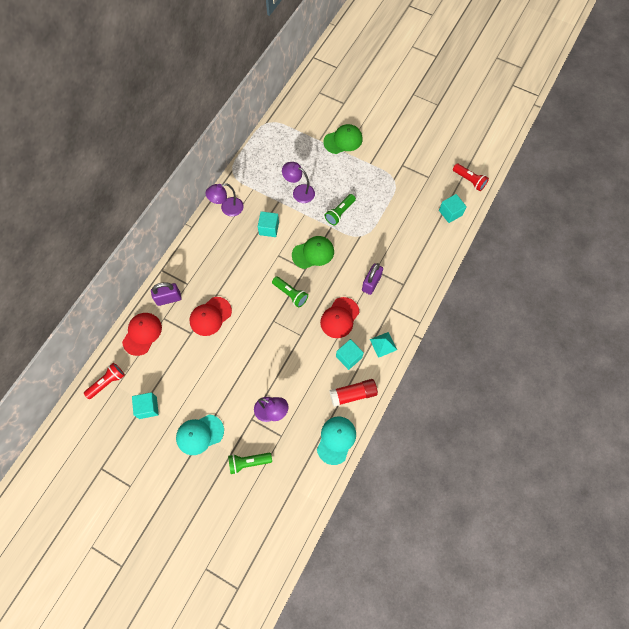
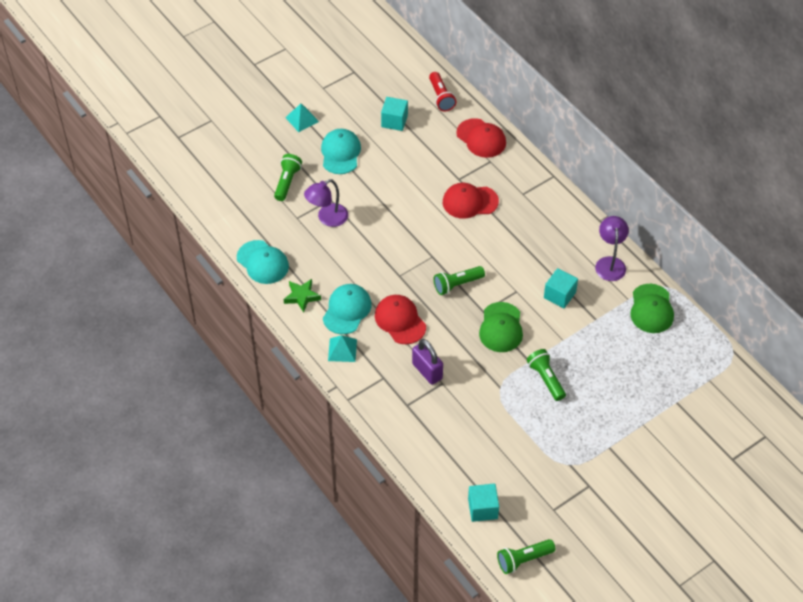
camera: 115 degrees right, 15 degrees down
(168, 298) = (512, 172): purple padlock -> none
(174, 486) = (302, 119): none -> turquoise pyramid
(210, 316) = (470, 202): red cap -> red cap turned 75 degrees counterclockwise
(299, 192) = (600, 347): purple lamp -> none
(343, 140) = (663, 430): green cap -> green cap (651, 309)
(349, 357) = (347, 310): turquoise cube -> turquoise cap
(353, 394) = (302, 297): red glue stick -> green star
(469, 180) = (523, 559): red flashlight -> green flashlight

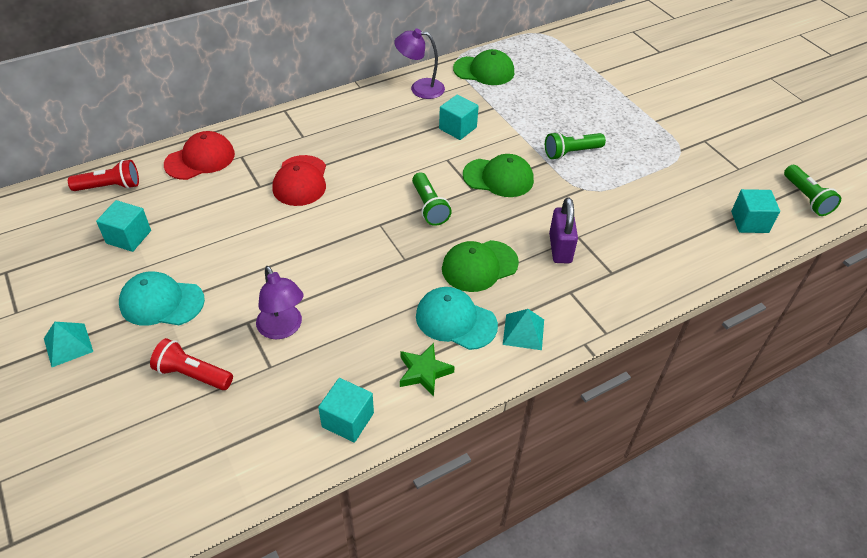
camera: 85 degrees left, 5 degrees down
(262, 262) = (348, 420): turquoise cap -> turquoise cube
(287, 182) = (193, 374): green flashlight -> red flashlight
(400, 320) = (479, 266): red cap -> green cap
(427, 371) = (560, 248): purple padlock -> purple padlock turned 60 degrees counterclockwise

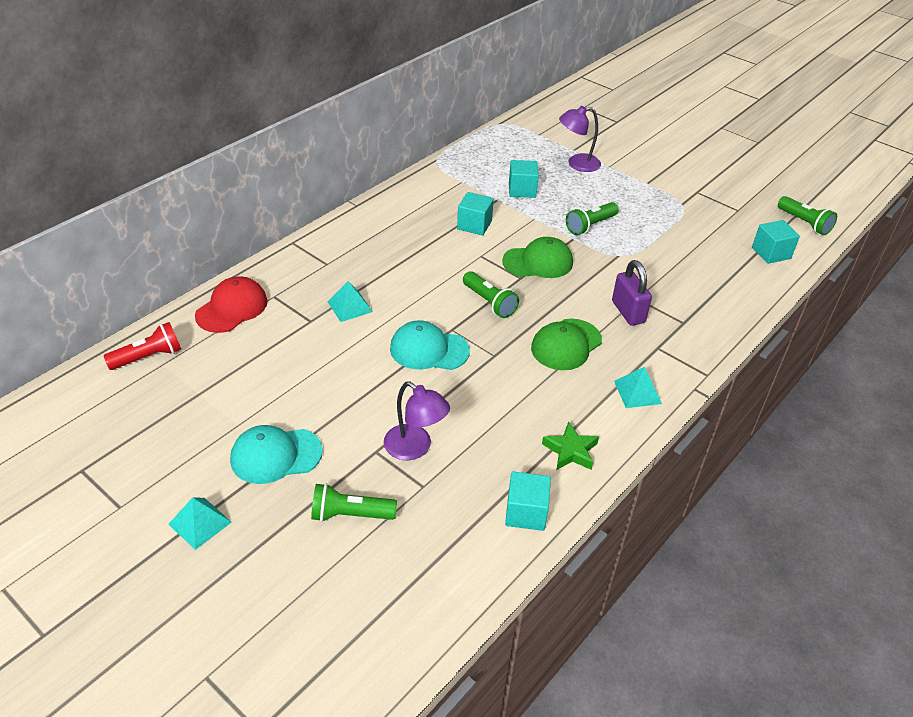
camera: 20 degrees left, 5 degrees down
(128, 237) = (201, 401): turquoise cube -> turquoise cube (522, 190)
(193, 374) = (350, 514): red flashlight -> green flashlight
(300, 181) = (350, 306): red cap -> turquoise pyramid
(420, 88) = (417, 195): purple lamp -> purple lamp (577, 164)
(455, 320) = (572, 398): turquoise cap -> turquoise cap (429, 350)
(484, 71) = (468, 167): green cap -> none

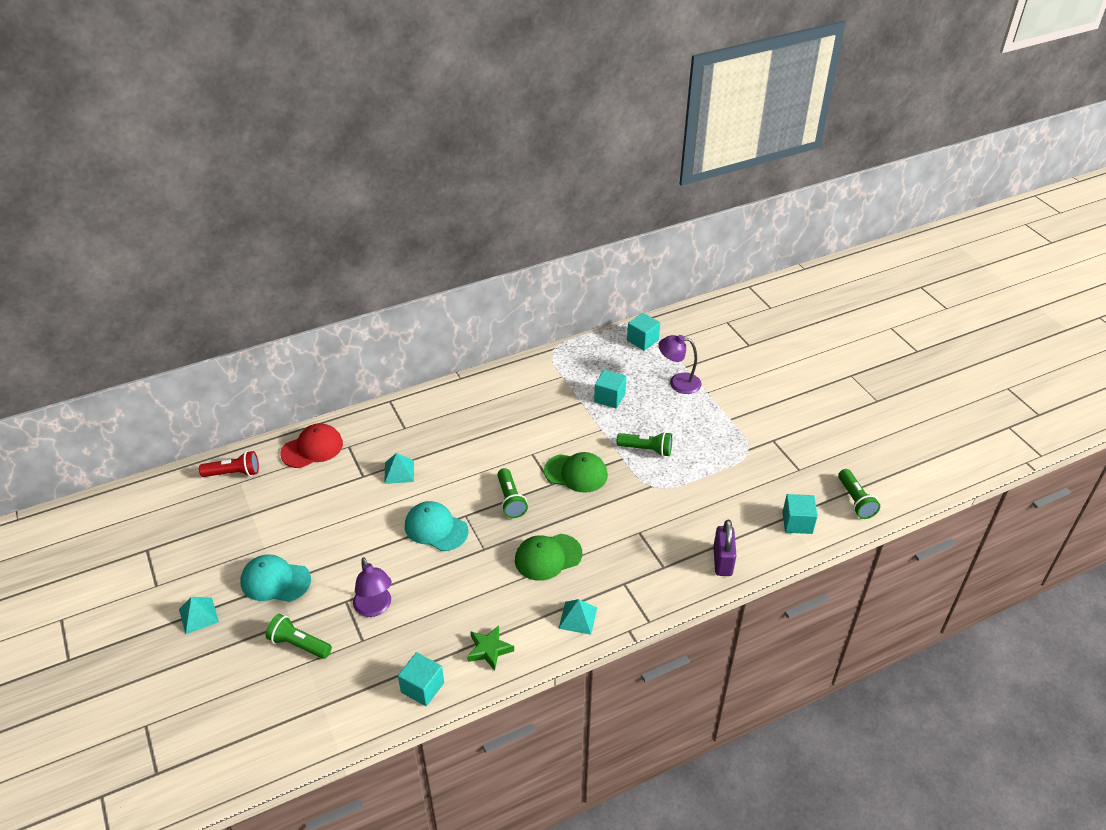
camera: 25 degrees right, 0 degrees up
(474, 225) = (545, 422): turquoise cube -> turquoise cube (642, 340)
(590, 226) = (646, 449): green flashlight -> green flashlight turned 150 degrees counterclockwise
(628, 312) = (621, 543): purple padlock -> purple padlock (722, 561)

